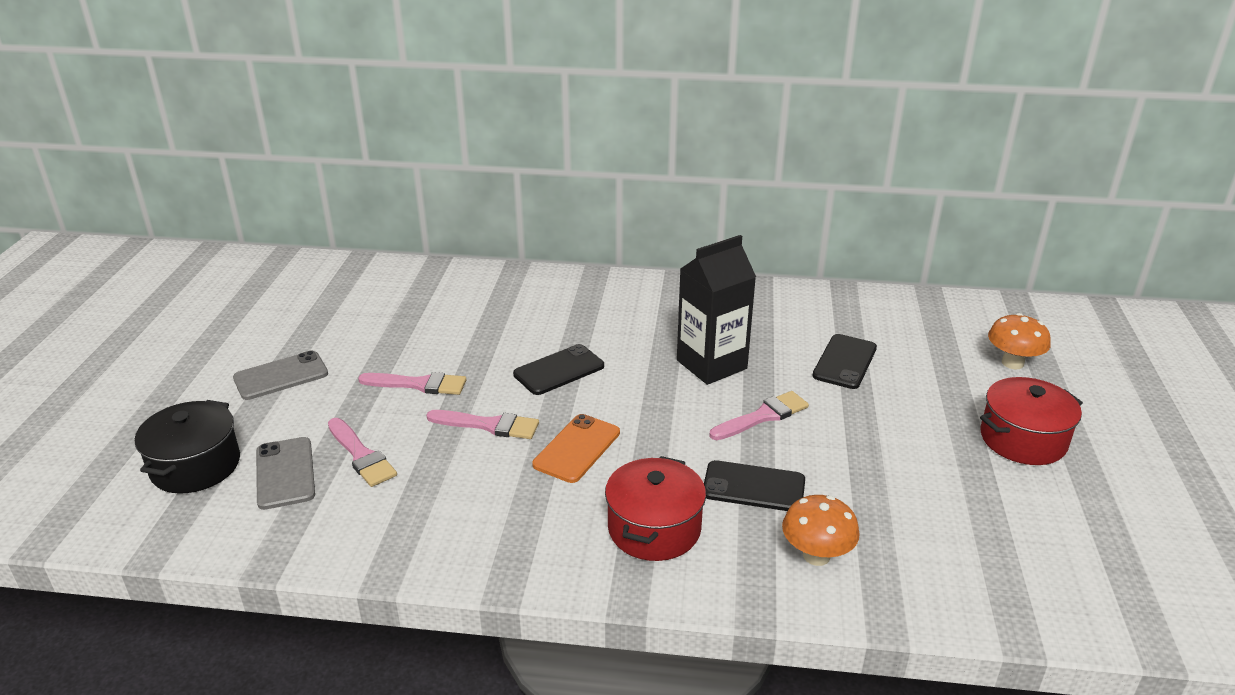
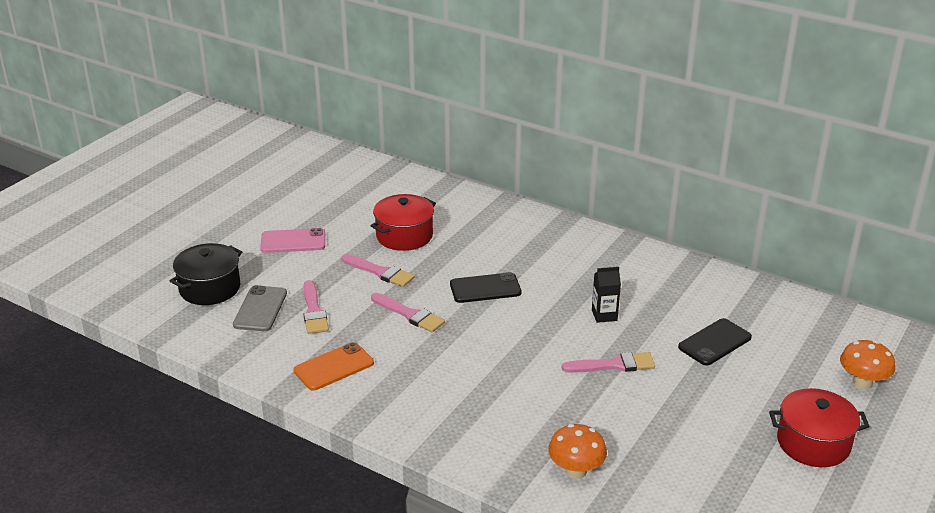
camera: 25 degrees right, 0 degrees up
(281, 376) = (293, 241): grey phone -> pink phone
(577, 448) = (459, 348): orange phone -> orange phone (334, 367)
(654, 528) = (475, 417): red pot -> red pot (404, 236)
(711, 364) = (604, 315): black carton -> black carton, size x0.51
(753, 487) = (567, 412): black phone -> none

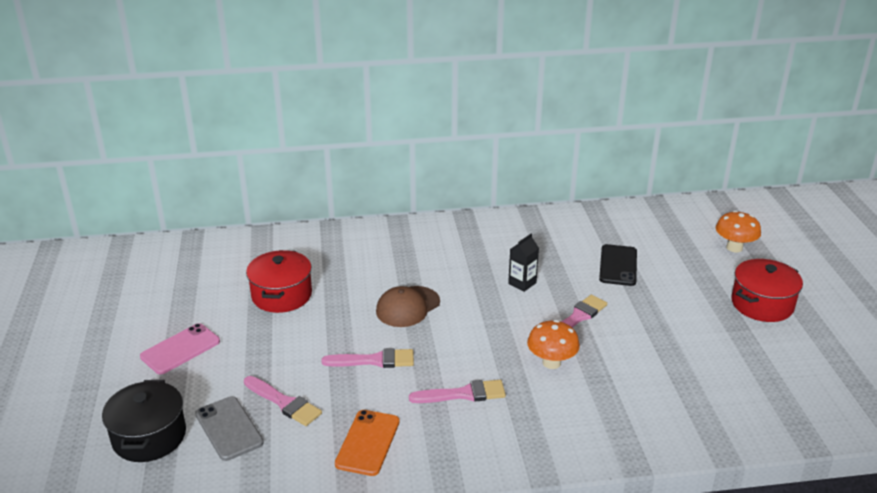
camera: 40 degrees left, 0 degrees up
(380, 272) = (301, 337): pink brush -> pink brush (463, 394)
(485, 288) = (407, 307): black phone -> brown cap
(576, 471) = (658, 414): orange mushroom -> orange mushroom (551, 362)

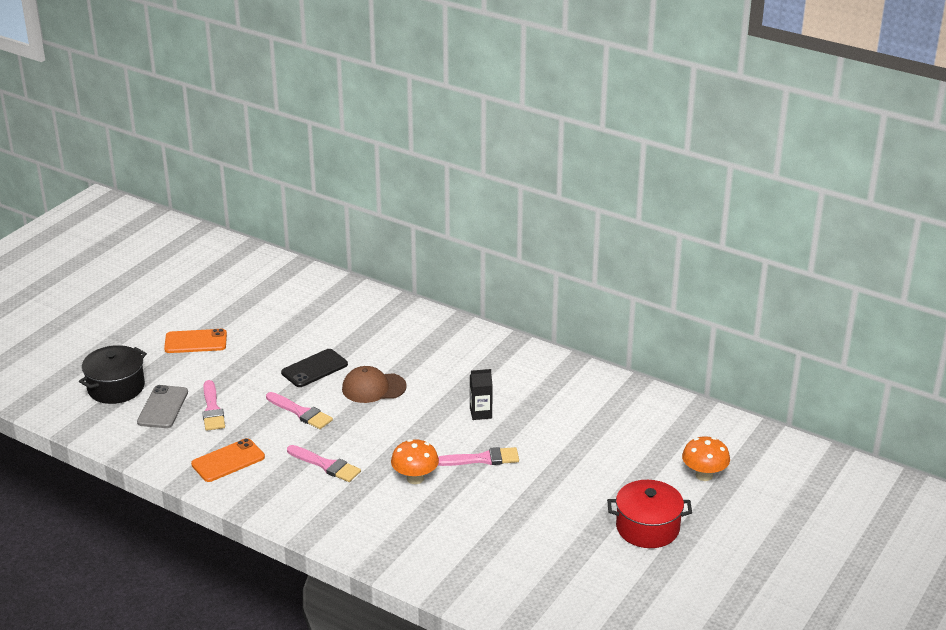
camera: 40 degrees right, 0 degrees up
(180, 349) = (195, 342): pink phone -> orange phone
(282, 295) = (302, 336): red pot -> none
(618, 265) = (578, 438): black phone -> black phone (314, 368)

